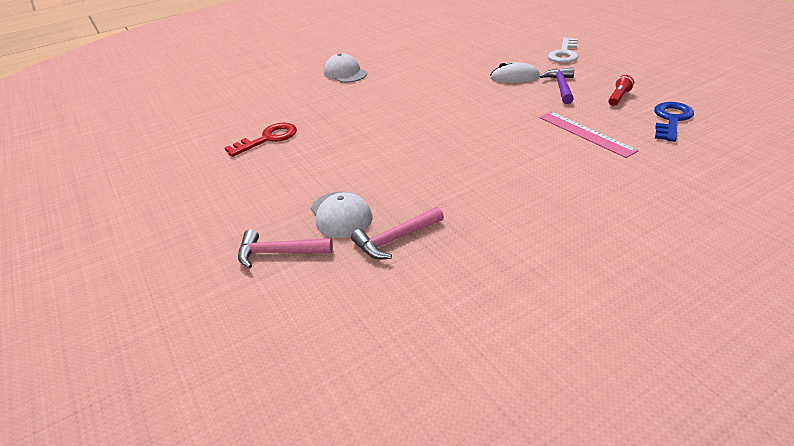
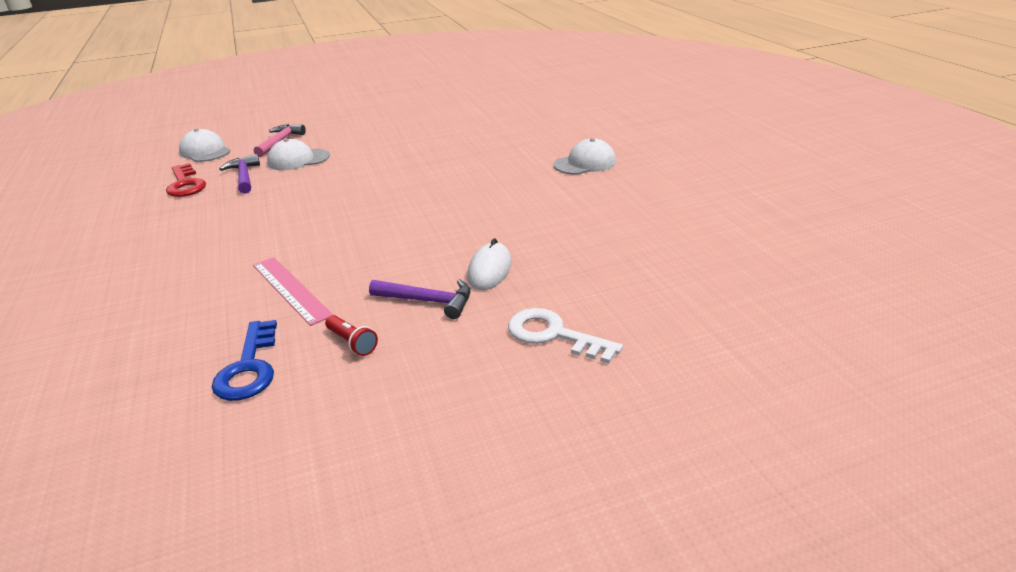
camera: 100 degrees right, 5 degrees down
(268, 139) = (450, 132): red key -> red key (185, 184)
(310, 320) = (205, 151): none -> white cap
(395, 239) = (244, 177): pink hammer -> purple hammer
(585, 133) = (290, 289): pink ruler -> pink ruler turned 75 degrees clockwise
(671, 120) = (249, 367): blue key -> blue key turned 45 degrees clockwise

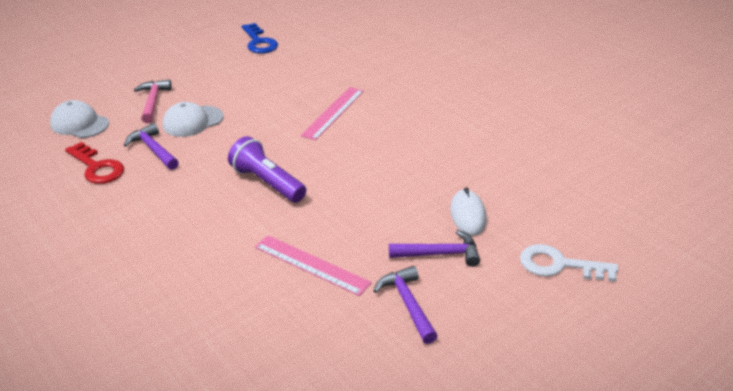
camera: 20 degrees left, 5 degrees up
(249, 367) = (340, 344): blue key -> blue key (259, 42)
(316, 214) = (267, 183): none -> purple flashlight
(352, 343) = (408, 304): red flashlight -> purple hammer
(431, 166) = (333, 113): none -> pink ruler
(585, 163) = (470, 92): white cap -> none

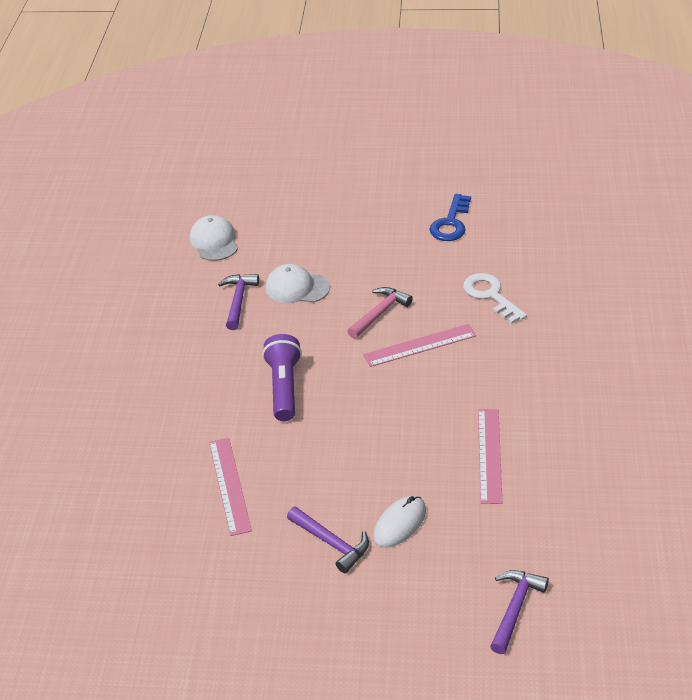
camera: 45 degrees right, 5 degrees up
(97, 167) = (183, 295): red key -> none
(153, 102) = (289, 248): pink hammer -> pink hammer (379, 313)
(408, 304) = (255, 568): purple hammer -> purple hammer (515, 608)
(466, 147) = (489, 455): none -> pink ruler
(559, 265) = (411, 622): white key -> white key (491, 296)

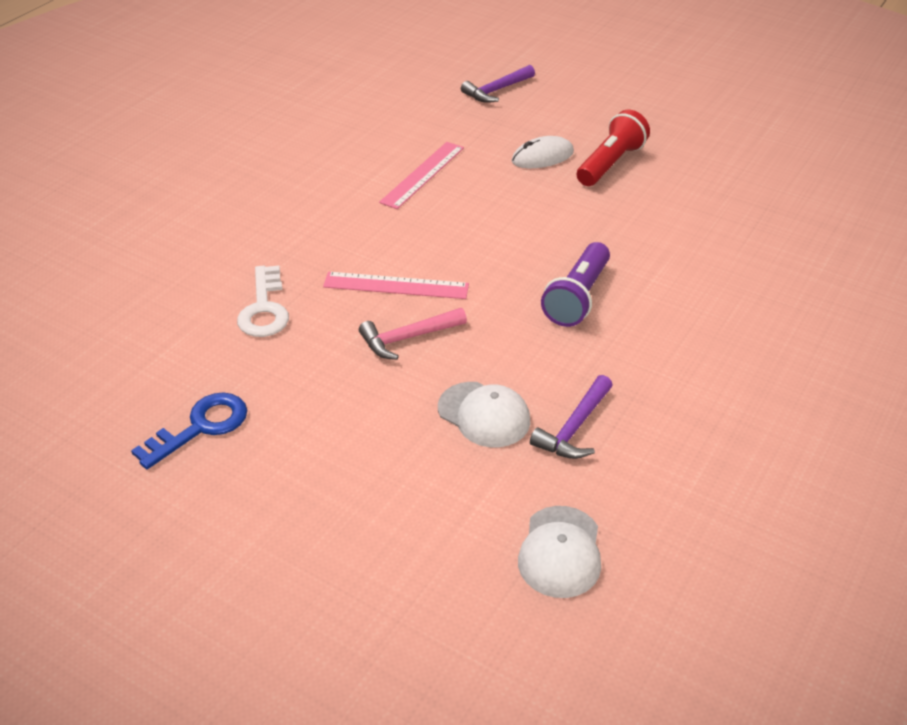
camera: 155 degrees left, 0 degrees up
(229, 485) = (682, 231): pink ruler -> none
(331, 543) = (610, 163): purple hammer -> red flashlight

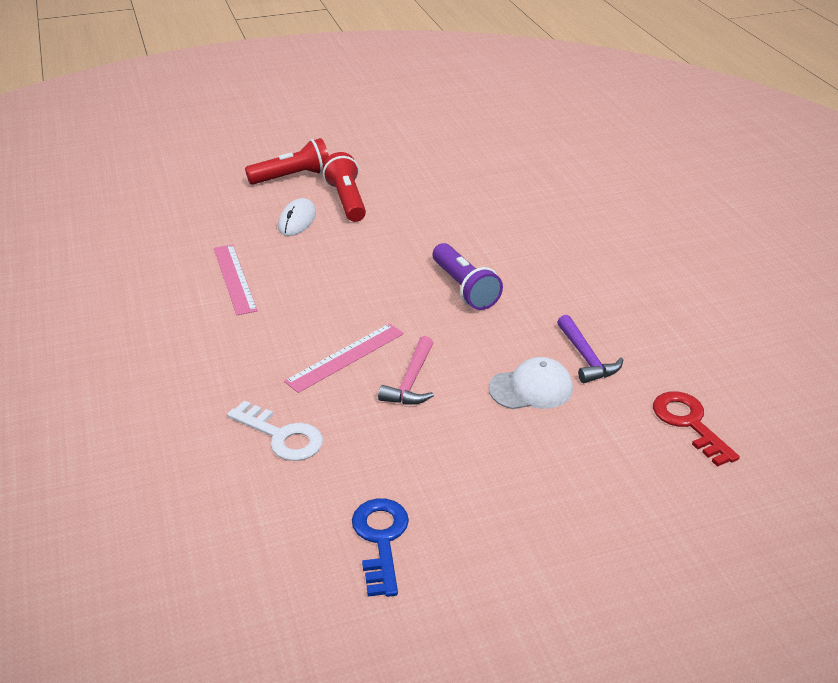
camera: 50 degrees left, 5 degrees down
(496, 90) = (188, 196): purple hammer -> none
(560, 552) = (689, 423): white cap -> red key
(600, 118) = (292, 177): none -> red flashlight

